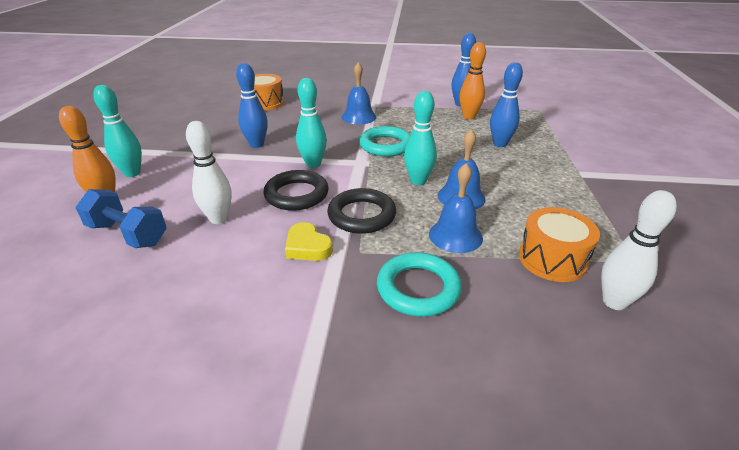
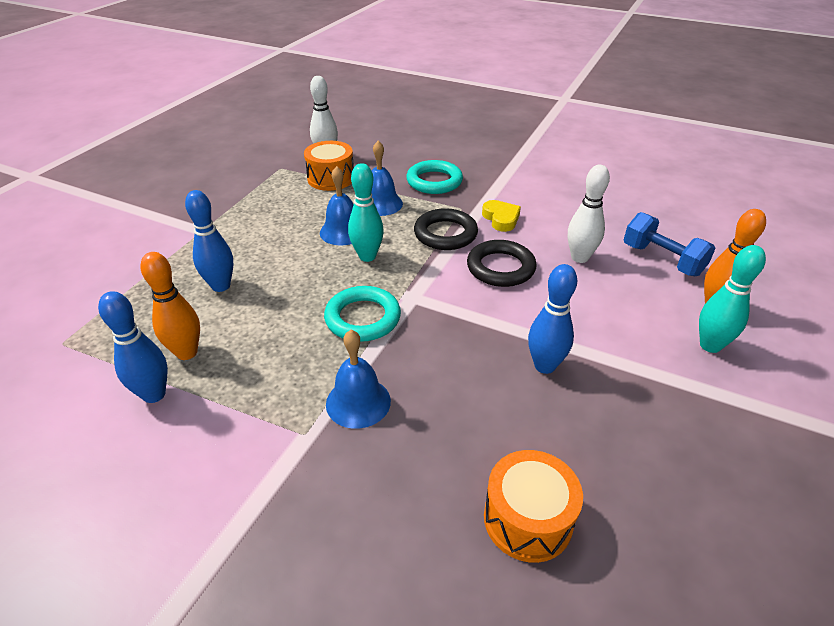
camera: 160 degrees left, 5 degrees up
(313, 164) = (471, 306): turquoise bowling pin -> none

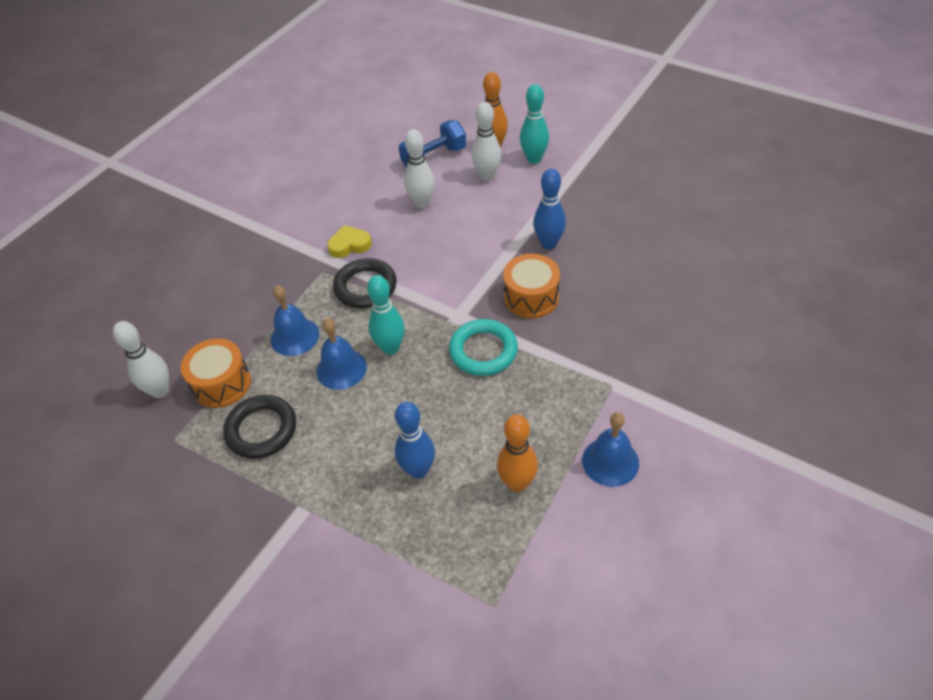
camera: 80 degrees left, 10 degrees up
(154, 394) = (569, 499): blue bowling pin -> none
(358, 402) = (581, 353): blue bell -> blue bell (610, 461)
(434, 181) = (262, 289): turquoise ring -> none
(500, 268) = (427, 254): black ring -> black ring (261, 430)
(527, 519) = (676, 270): orange drum -> orange drum (531, 297)
(651, 304) = (487, 176): none -> white bowling pin

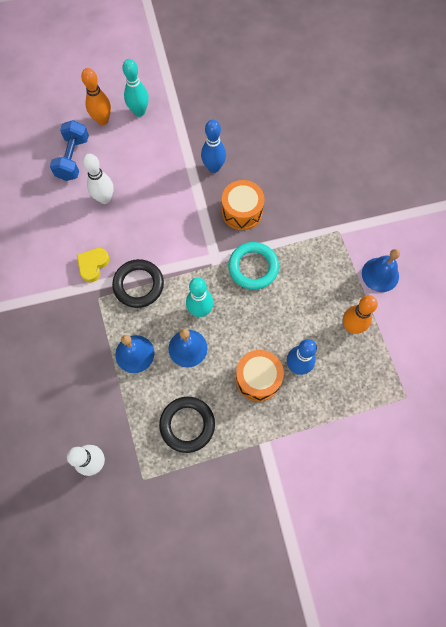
camera: 50 degrees left, 20 degrees up
(222, 384) = (128, 422): orange drum -> orange drum (258, 378)
(487, 176) = (124, 146): white bowling pin -> none

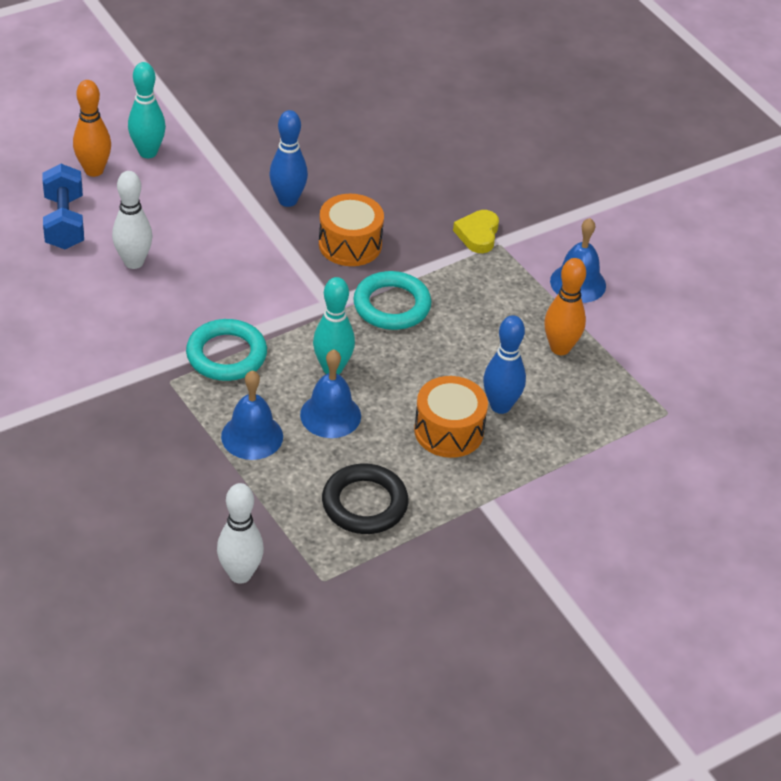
camera: 20 degrees left, 25 degrees down
(93, 265) = (146, 343): yellow heart -> yellow heart (478, 234)
(138, 285) = (226, 355): black ring -> turquoise ring

